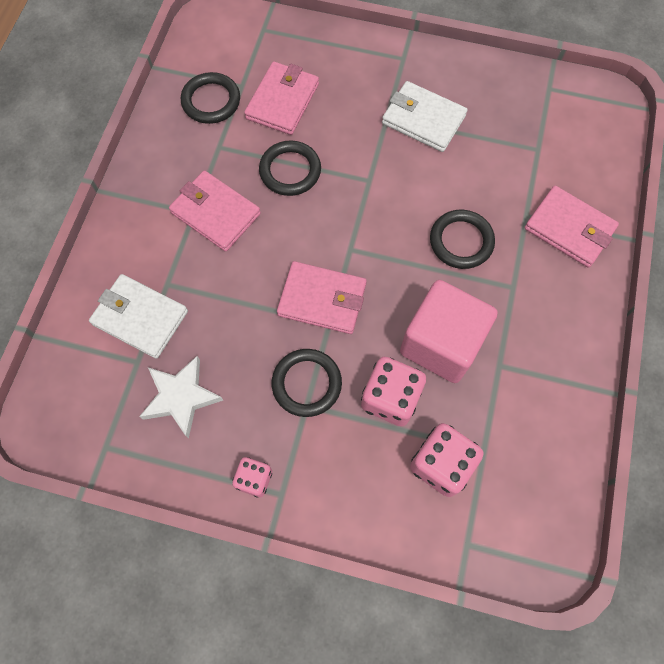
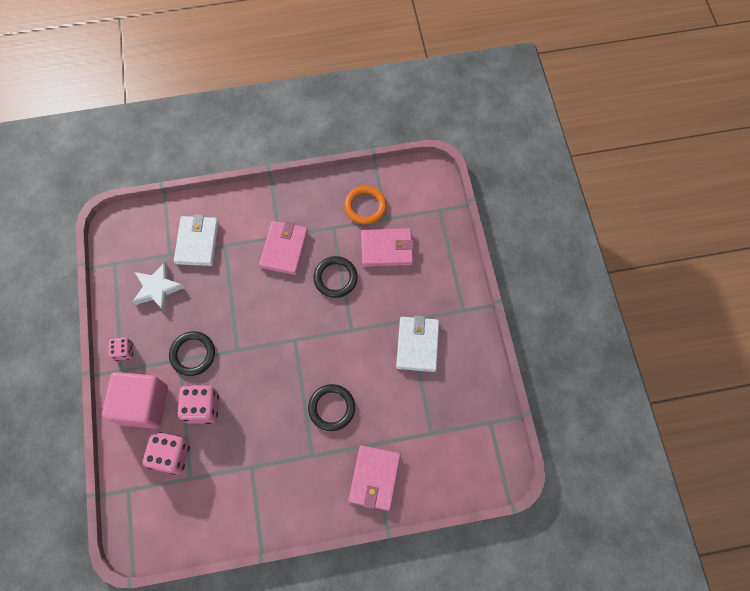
camera: 65 degrees right, 0 degrees up
(211, 101) = (365, 206): black ring -> orange ring
(322, 300) = (251, 338): pink wallet -> none
(441, 343) = (251, 424): pink cube -> pink cube (143, 405)

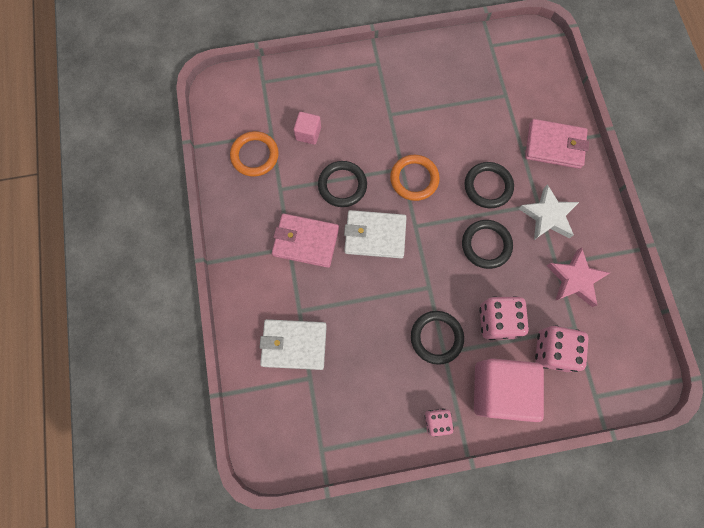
camera: 90 degrees left, 5 degrees up
(158, 288) = (355, 388): white star -> white star (548, 216)
(235, 483) = (575, 279): none -> pink star
(273, 402) = (486, 245): none -> black ring
(340, 340) = (414, 179): none -> orange ring
(387, 249) = (308, 133): pink wallet -> pink cube
(417, 345) = (416, 105): white wallet -> white wallet (375, 235)

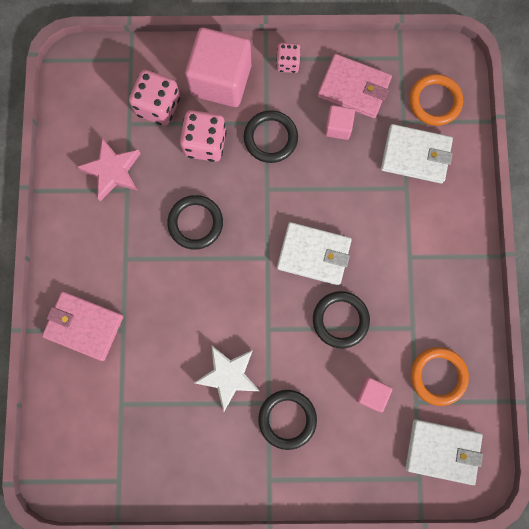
camera: 170 degrees left, 5 degrees up
(247, 102) = (442, 451): none -> white wallet
(306, 241) = (390, 261): pink wallet -> pink wallet (354, 88)
(373, 360) = (338, 127): none -> pink cube
(414, 179) = (257, 313): orange ring -> orange ring (434, 101)
(488, 186) = (175, 289): black ring -> black ring (287, 419)
(548, 216) = (119, 244): white star -> white star (228, 376)

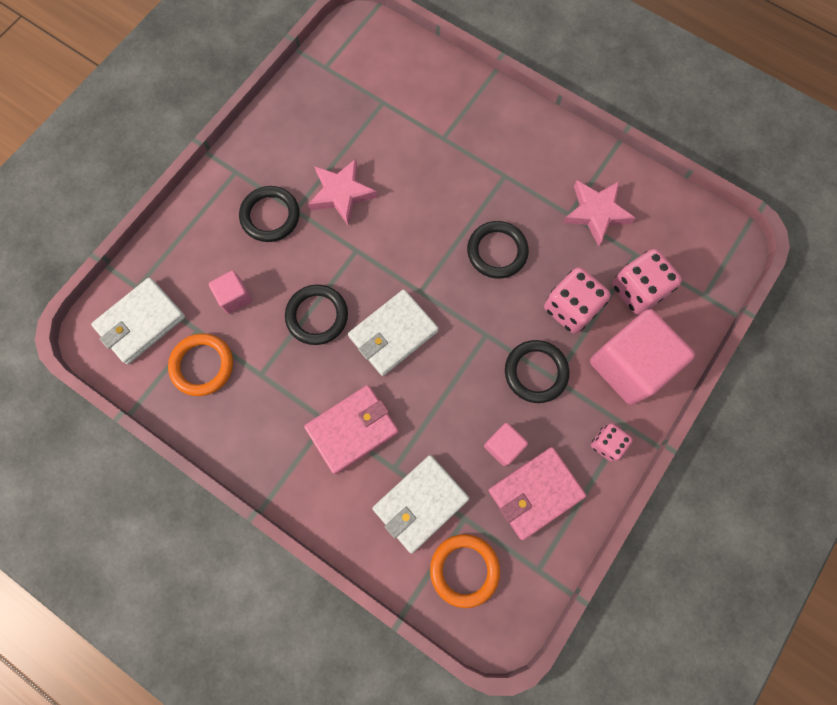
camera: 125 degrees right, 5 degrees down
(84, 326) = (468, 112): pink wallet -> pink wallet (352, 430)
(228, 376) = (341, 194): white star -> pink star

